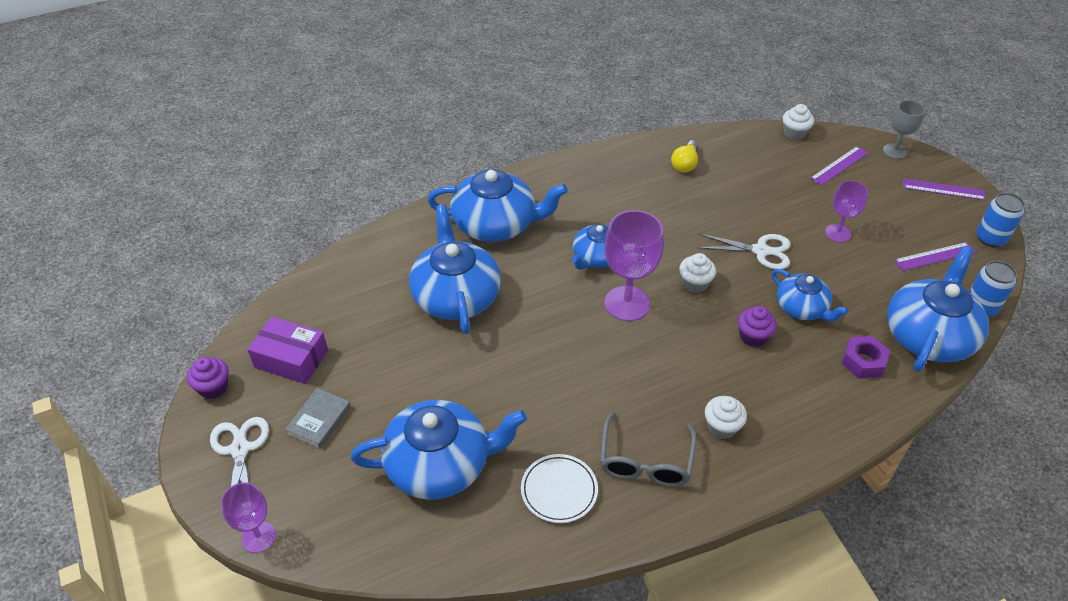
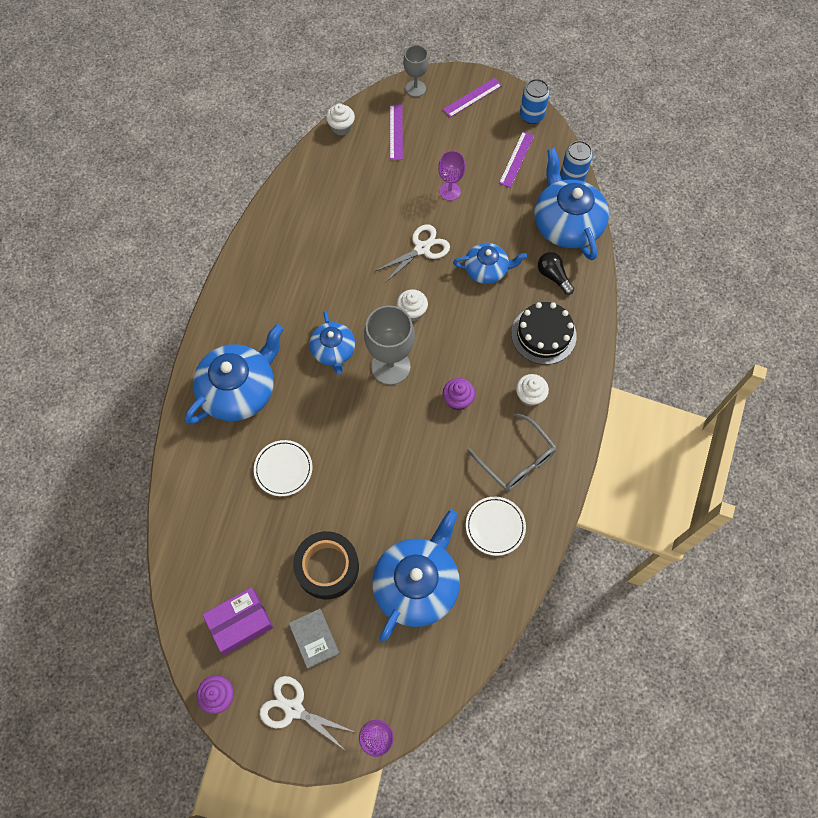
camera: 50 degrees left, 20 degrees up
(394, 385) = (327, 567): none -> black tape
(456, 296) = (283, 469): blue teapot -> white plate
(627, 303) = (390, 366): purple goblet -> grey goblet
(685, 164) = (302, 220): yellow light bulb -> none
(753, 336) = (483, 318): purple cupcake -> purple cupcake (457, 400)
(796, 395) = (543, 334): none -> black cake
(863, 362) = (553, 276): purple nut -> black light bulb

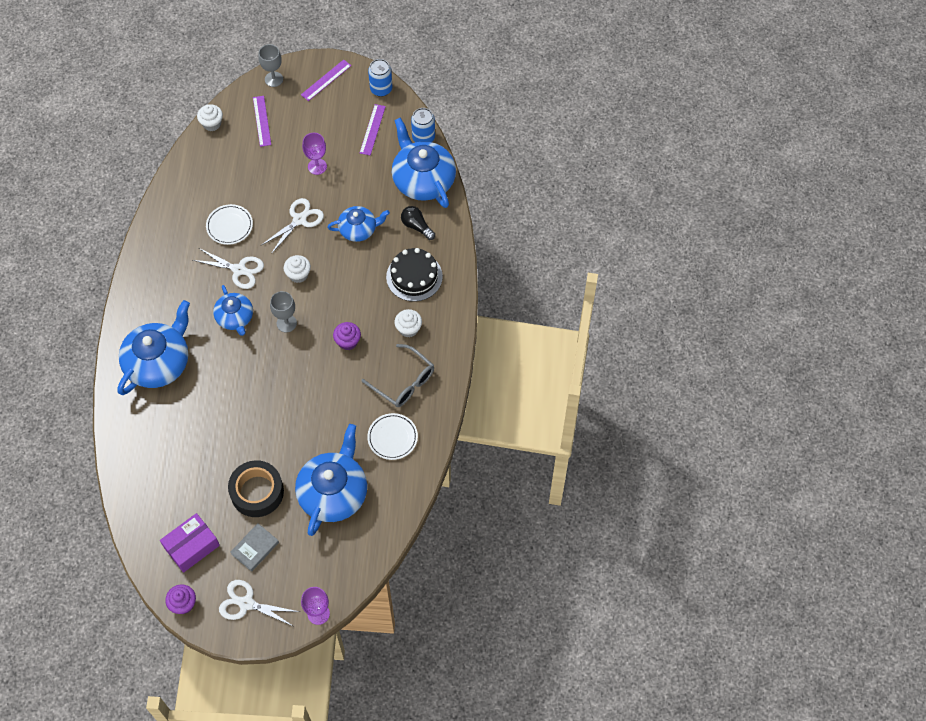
camera: 10 degrees left, 5 degrees down
(283, 469) = (207, 421): white plate -> white plate (229, 226)
(314, 638) = (255, 548): grey book -> grey book turned 75 degrees clockwise
(346, 296) = (239, 270): none -> white scissors
(390, 366) = (286, 323): grey goblet -> grey goblet, size x0.60

